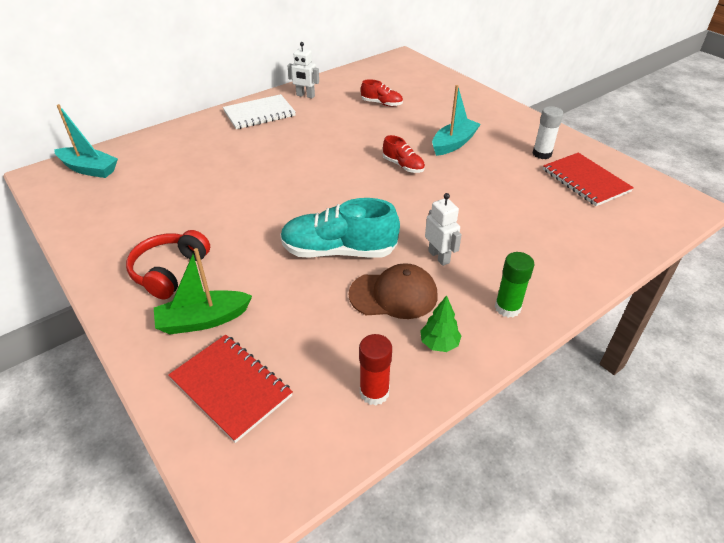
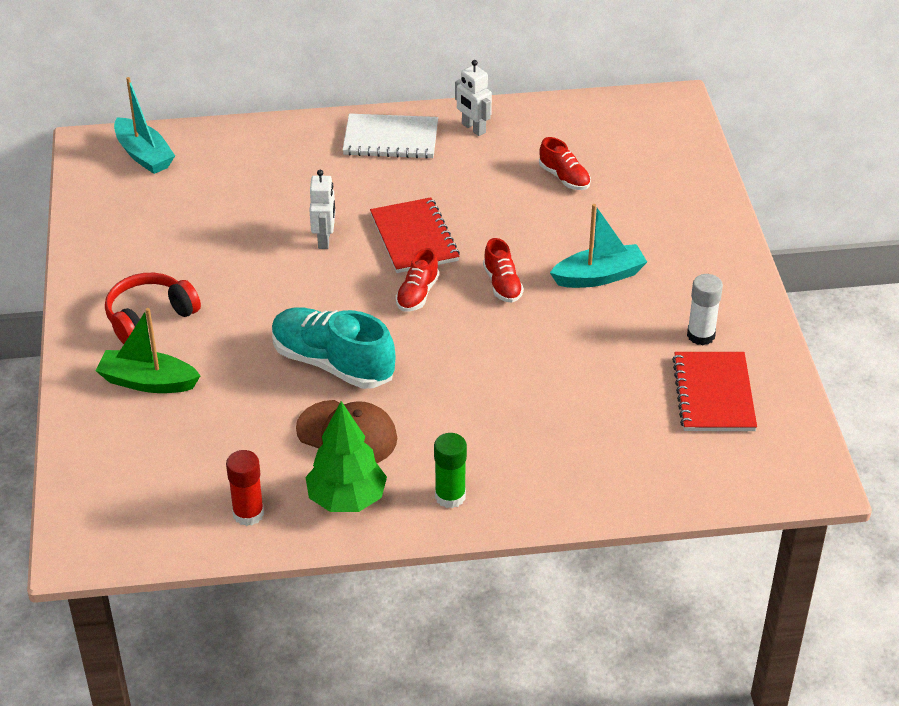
camera: 30 degrees right, 0 degrees up
(230, 388) = (130, 454): red notebook -> red notebook (414, 238)
(356, 188) = (417, 294): none -> red shoe
(439, 257) = (433, 414): white robot -> white robot (324, 239)
(439, 344) = (346, 499): green tree -> green tree, size x1.77

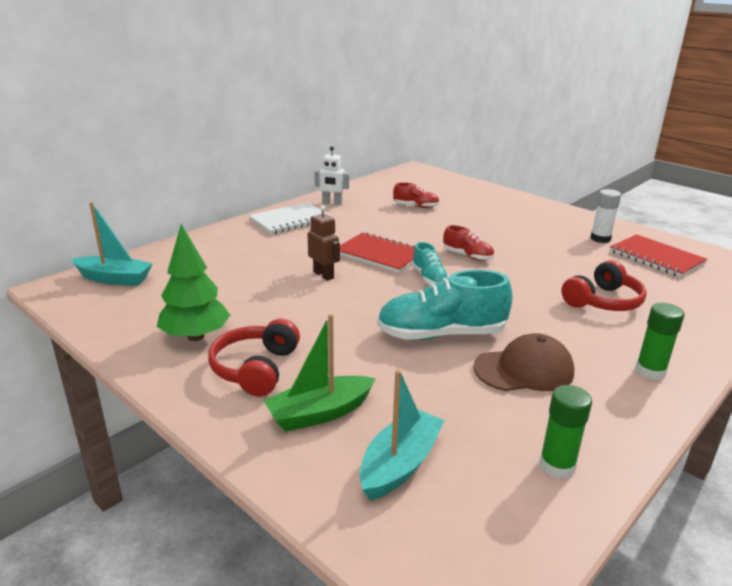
camera: 40 degrees left, 15 degrees down
(248, 514) = (557, 465): red glue stick -> green glue stick
(324, 239) = (323, 275): white robot -> brown robot
(346, 499) = (599, 411): green tree -> green tree (195, 336)
(417, 294) = (429, 278): red shoe -> turquoise shoe
(543, 411) = (603, 301): none -> red headphones
(599, 276) = (508, 235): turquoise boat -> turquoise boat (400, 464)

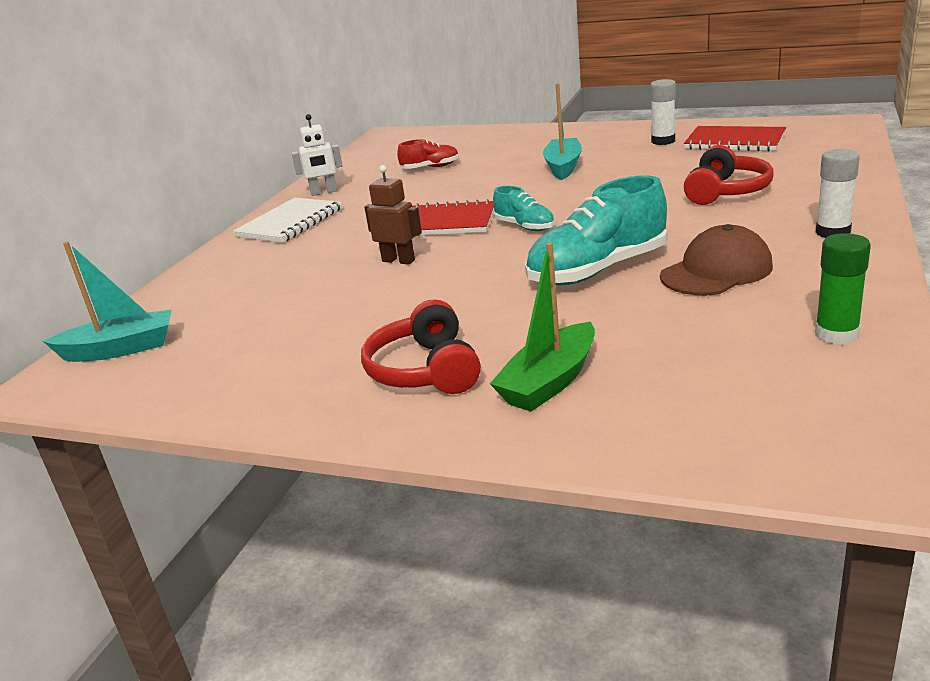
camera: 20 degrees left, 0 degrees up
(195, 336) = (310, 367): green tree -> none
(400, 464) = (688, 391): turquoise boat -> turquoise boat (563, 167)
(467, 256) = (543, 195): red shoe -> none
(650, 371) = (833, 232): green glue stick -> white glue stick

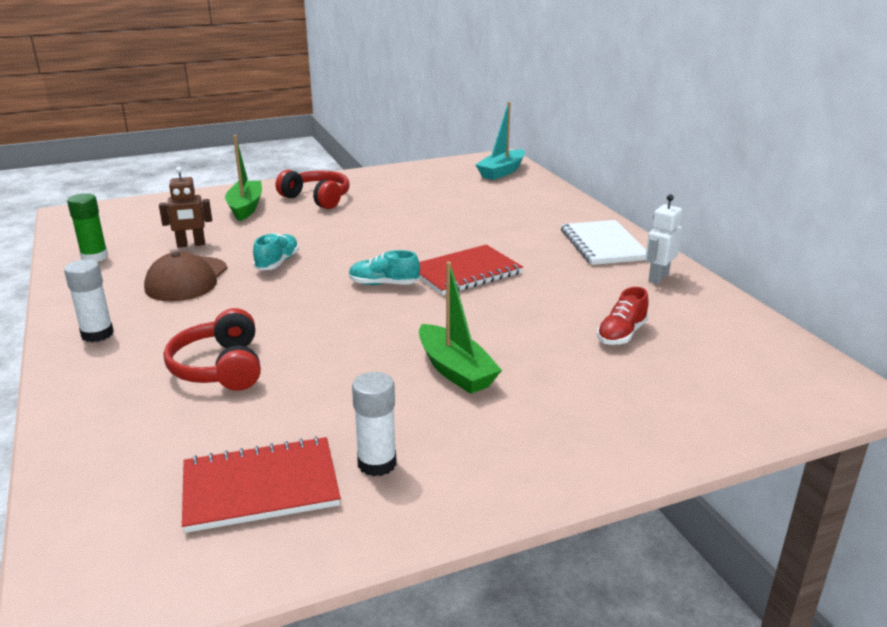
camera: 135 degrees right, 0 degrees up
(398, 261) = (440, 239): brown robot -> brown robot (191, 244)
(563, 167) = (455, 370): turquoise boat -> green boat
(598, 270) = (277, 262): turquoise shoe -> turquoise shoe, size x0.53

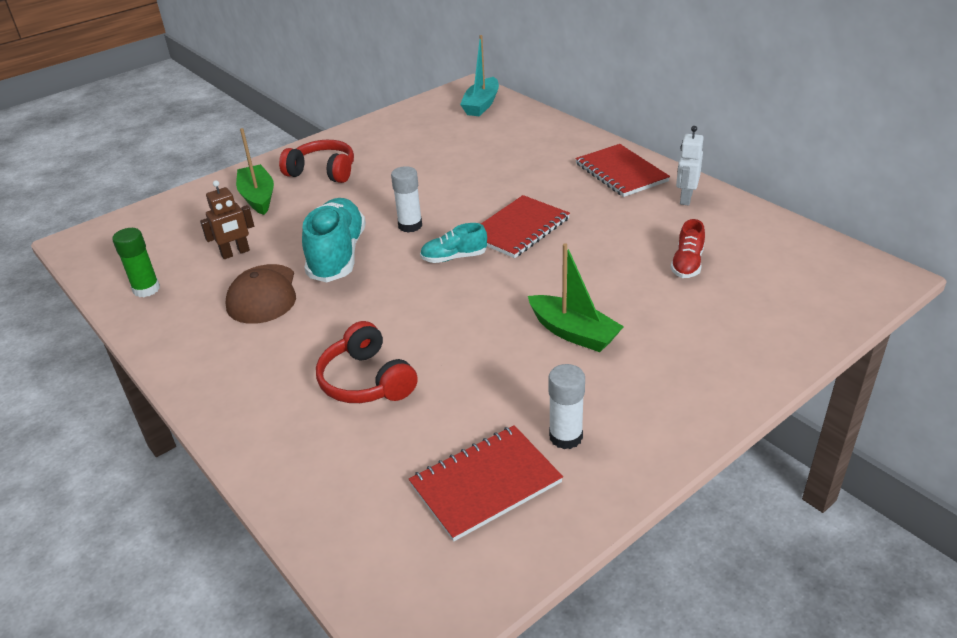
camera: 15 degrees left, 10 degrees up
(97, 334) = (221, 374): white glue stick -> white glue stick (410, 225)
(277, 262) = (337, 255): turquoise shoe -> turquoise shoe, size x1.89
(603, 245) = (621, 172): white notebook -> red notebook

